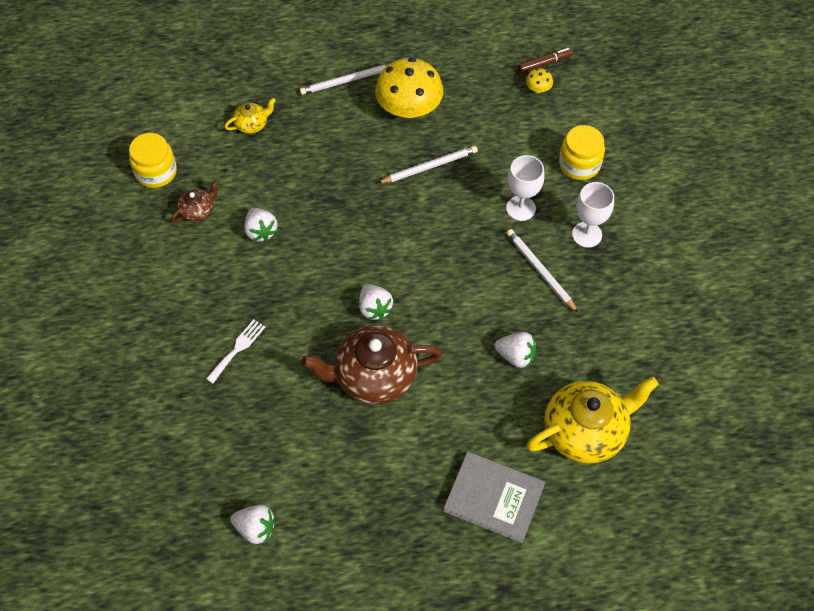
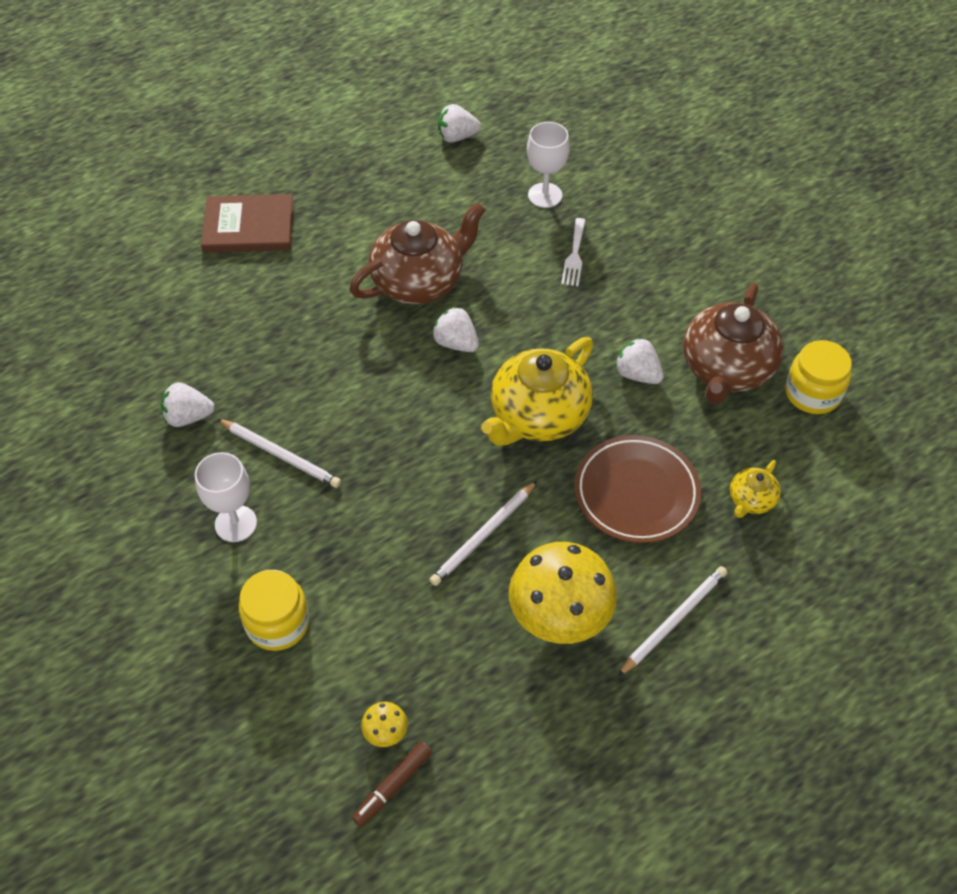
camera: 155 degrees right, 5 degrees down
(198, 211) = (726, 369): brown teapot -> brown teapot, size x2.11
(318, 155) = (636, 492): none -> brown plate
(494, 498) = (249, 227): grey book -> brown book
(515, 356) = (275, 353): white strawberry -> white strawberry (188, 417)
(520, 208) = (336, 525): white goblet -> white goblet (545, 195)
(585, 431) = (173, 311): yellow teapot -> yellow teapot (538, 416)

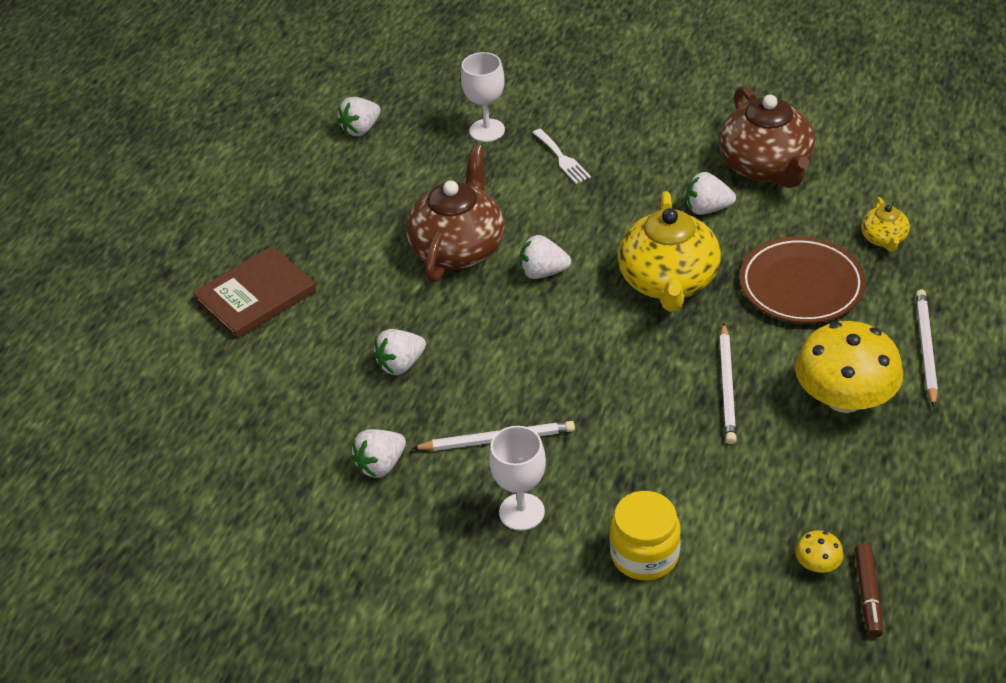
camera: 35 degrees left, 10 degrees down
(282, 348) = (401, 364): none -> white strawberry
(812, 393) = (842, 146): yellow jar -> none

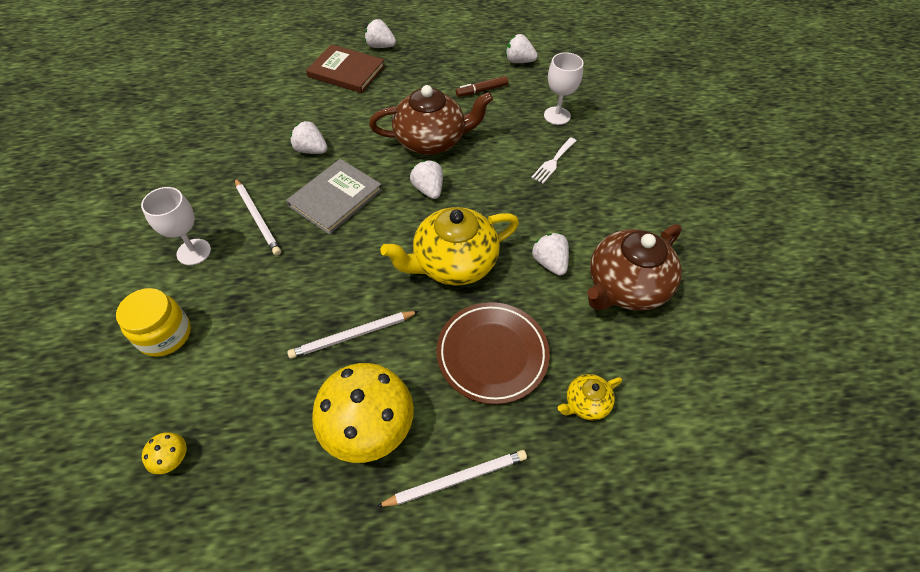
camera: 60 degrees right, 10 degrees up
(381, 465) = (220, 170): white strawberry -> white strawberry (380, 46)
(507, 358) = (335, 198): none -> grey book
(868, 595) = (142, 509): brown marker -> brown marker (482, 90)

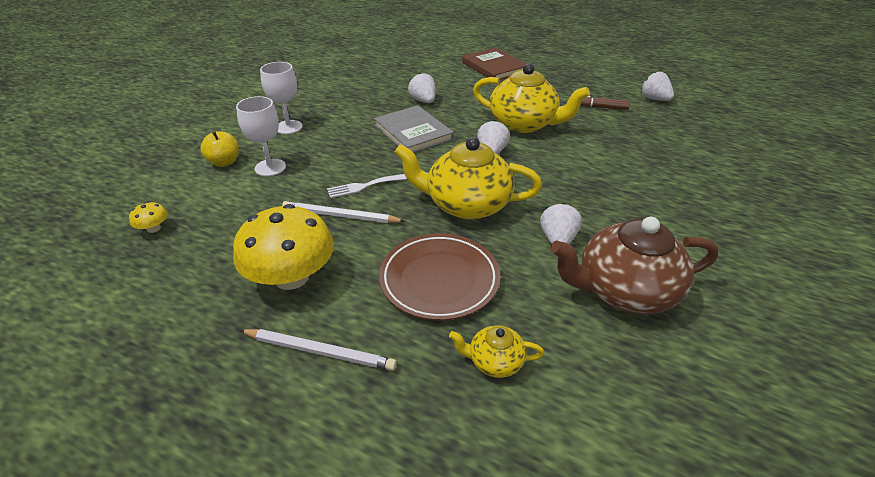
camera: 35 degrees right, 15 degrees down
(165, 334) = (224, 162): yellow jar -> yellow apple
(257, 218) = (347, 124): white pencil -> none
(335, 198) = (413, 132): grey book -> grey book turned 75 degrees clockwise
(380, 46) = (536, 60): white strawberry -> none
(431, 140) = (524, 124): brown teapot -> yellow teapot
(553, 162) = (628, 172): white fork -> white fork (363, 186)
(557, 116) = (661, 143): white goblet -> white goblet (270, 167)

